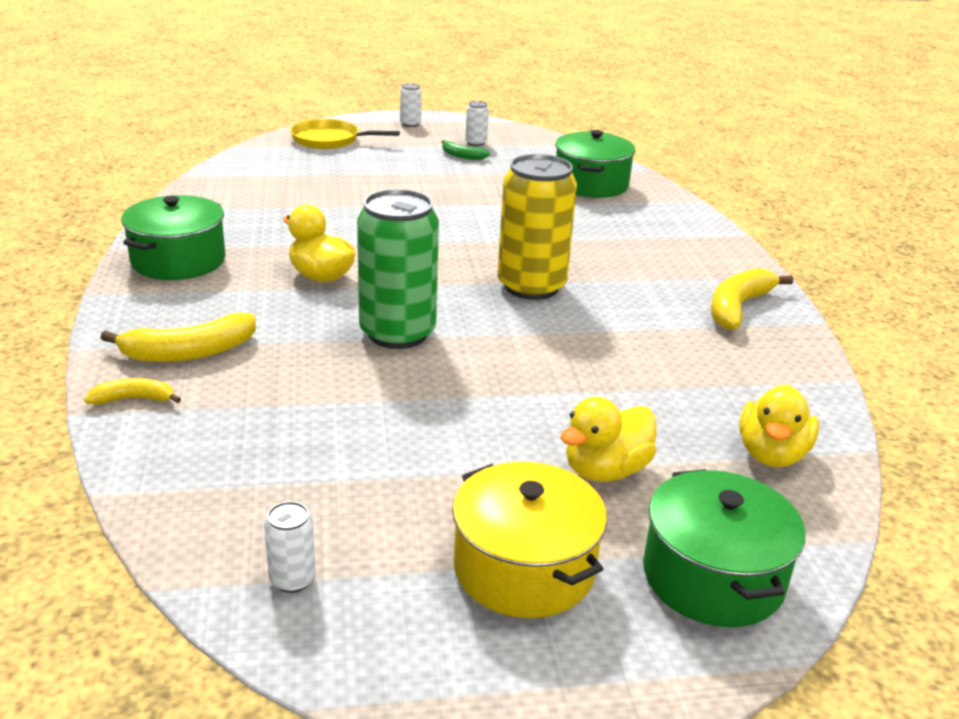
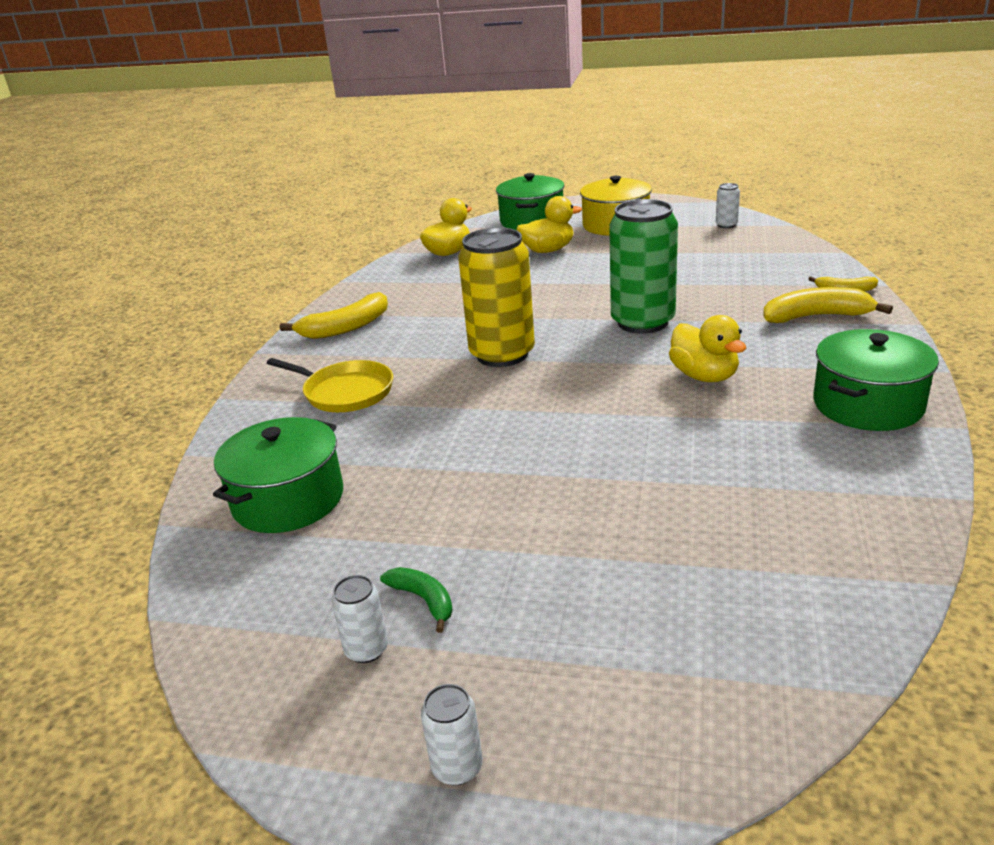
camera: 155 degrees left, 0 degrees up
(329, 140) = (667, 701): yellow pan -> yellow pan (345, 392)

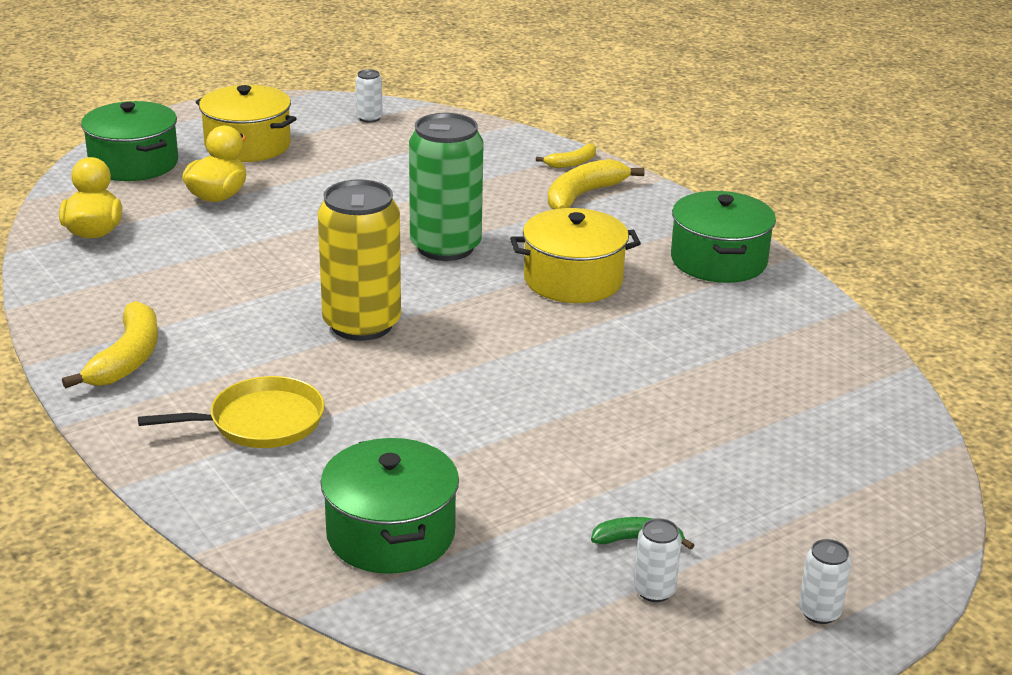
camera: 50 degrees left, 0 degrees up
(704, 376) = (573, 280): yellow duck -> yellow pot

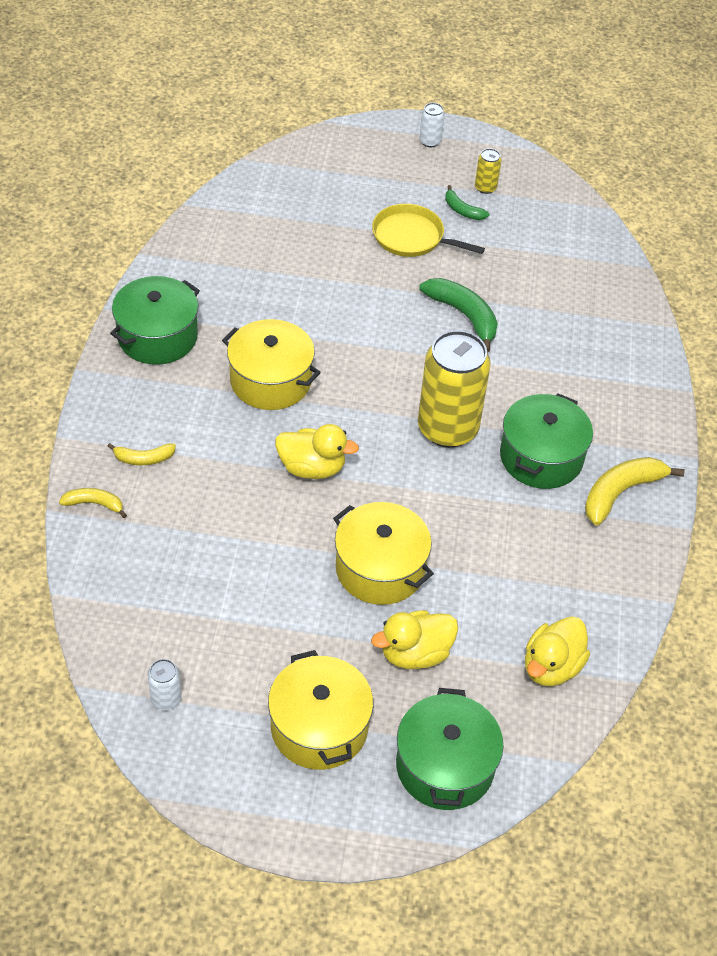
camera: 140 degrees left, 20 degrees up
(260, 422) = (579, 388): yellow pan -> yellow pan (412, 237)
(304, 221) = (380, 569): none -> yellow pot
(390, 534) = (573, 281): green pot -> green pot (541, 457)
(445, 247) = (312, 468): green can -> yellow duck
(472, 423) = (464, 316): none -> green banana
(583, 195) = (144, 459): yellow banana -> yellow banana, size x0.57
(654, 591) = (485, 187): white can -> yellow can

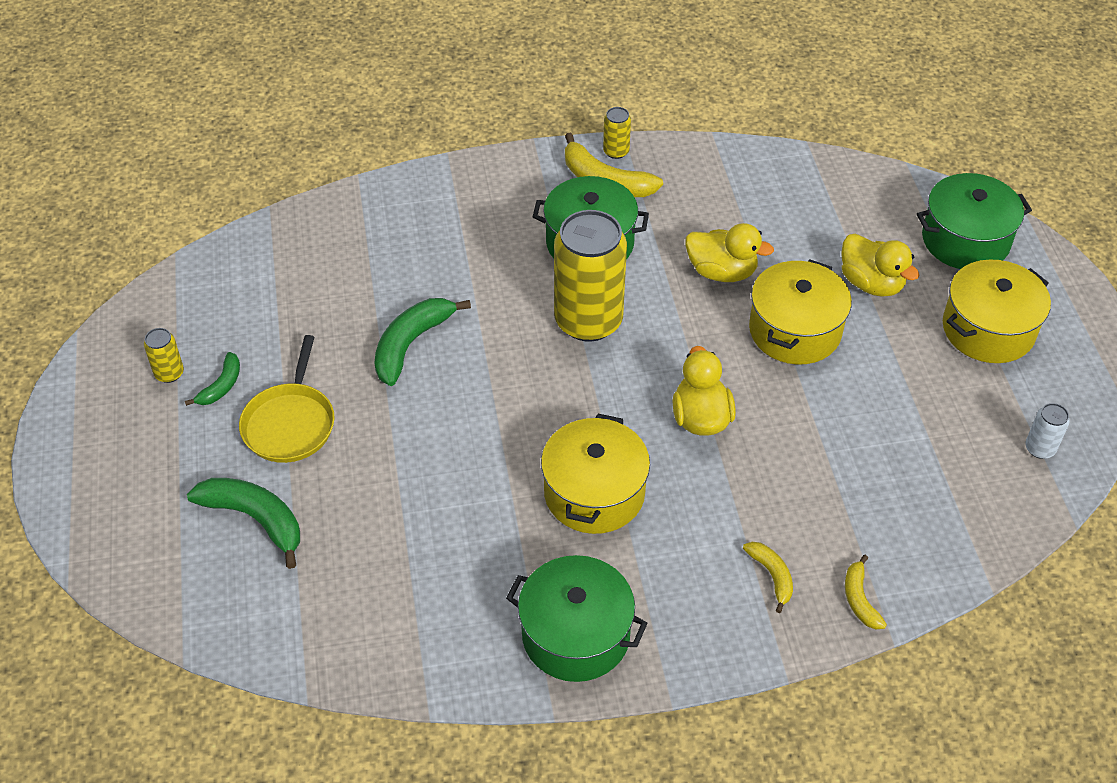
camera: 105 degrees left, 0 degrees up
(334, 206) = (255, 519): none -> green banana
(430, 141) = (86, 451): white can -> none
(551, 667) = (826, 194): yellow duck -> yellow duck (721, 272)
(661, 514) = (616, 151): none -> yellow can

